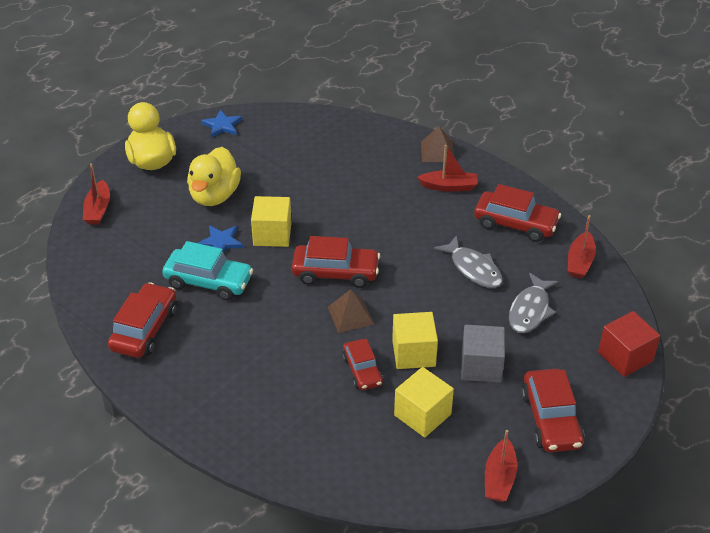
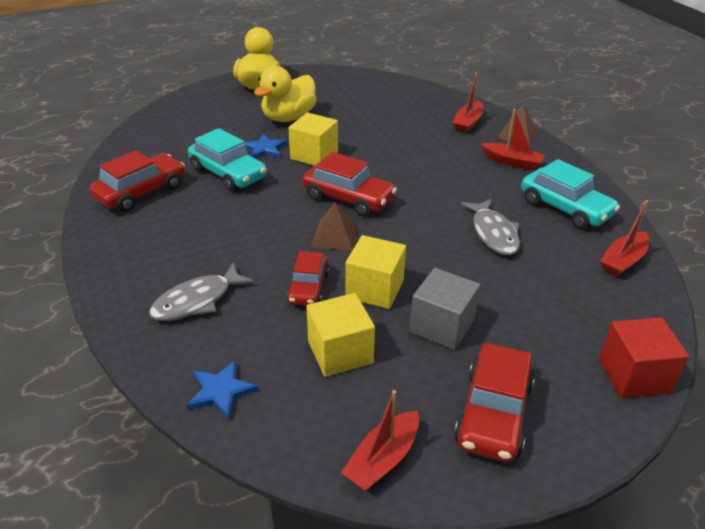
camera: 25 degrees right, 5 degrees down
(98, 209) = (188, 104): red boat -> red boat (468, 123)
(222, 125) = (335, 77): blue star -> blue star (221, 391)
(515, 224) = (565, 208): red car -> turquoise car
(530, 310) = (536, 289): grey fish -> grey fish (197, 301)

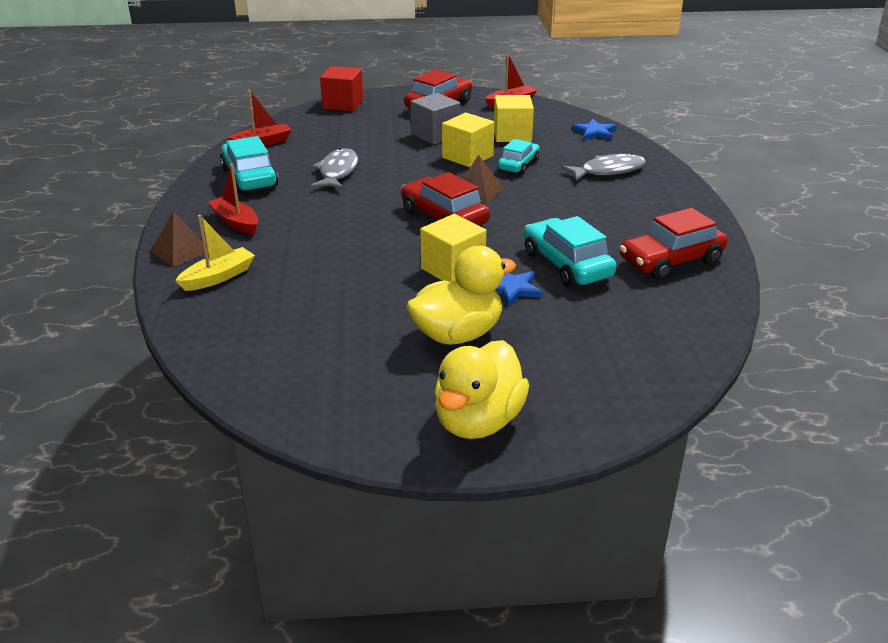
camera: 160 degrees left, 5 degrees down
(308, 288) = (518, 165): red car -> turquoise car
(468, 123) = (218, 277): red boat -> yellow boat

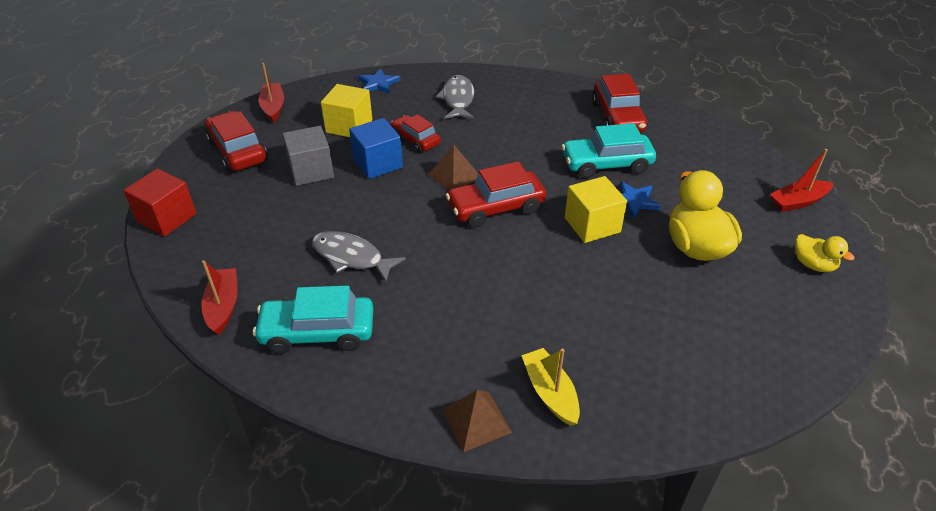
camera: 70 degrees left, 10 degrees up
(236, 222) = (429, 361): red boat -> red boat (798, 202)
(467, 157) = (378, 163): yellow cube -> blue cube
(478, 421) = (813, 265): yellow duck -> yellow duck, size x0.54
(518, 165) = (415, 140): turquoise car -> red car

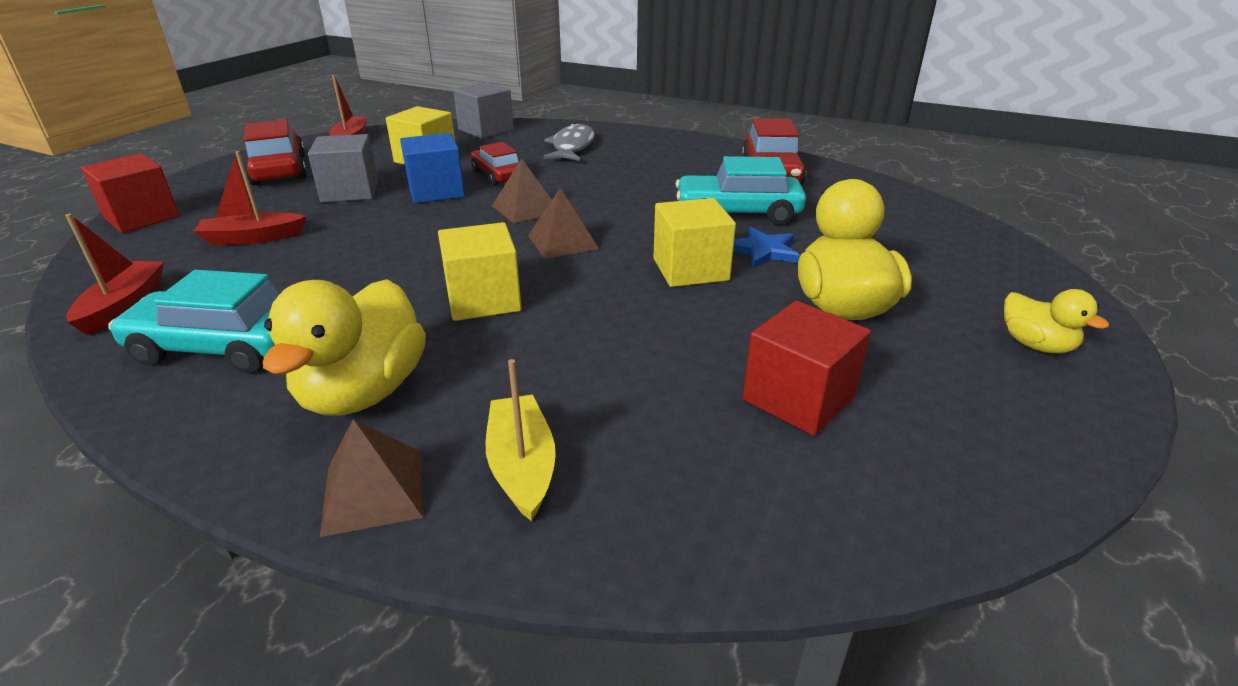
camera: 10 degrees right, 10 degrees down
(351, 257) = (334, 273): grey fish -> none
(378, 83) = (486, 130): blue star -> grey cube
(431, 355) = (363, 392): none -> yellow duck
(467, 269) = (483, 300): none -> yellow cube
(496, 208) = (562, 242): red car -> brown pyramid
(687, 324) = (798, 398): none -> red cube
(798, 202) = (1018, 271): red boat -> red boat (252, 238)

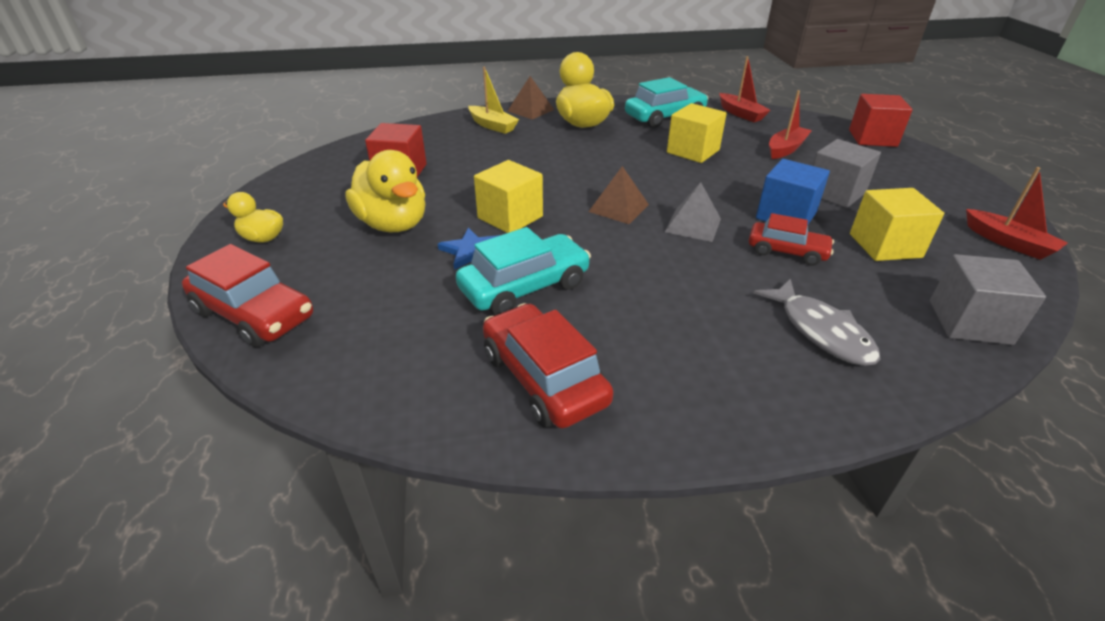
camera: 145 degrees right, 5 degrees up
(279, 170) = (933, 190): red car -> red car (254, 314)
(483, 300) = (600, 163): yellow cube -> yellow cube (693, 151)
(525, 208) = (693, 225): brown pyramid -> grey pyramid

